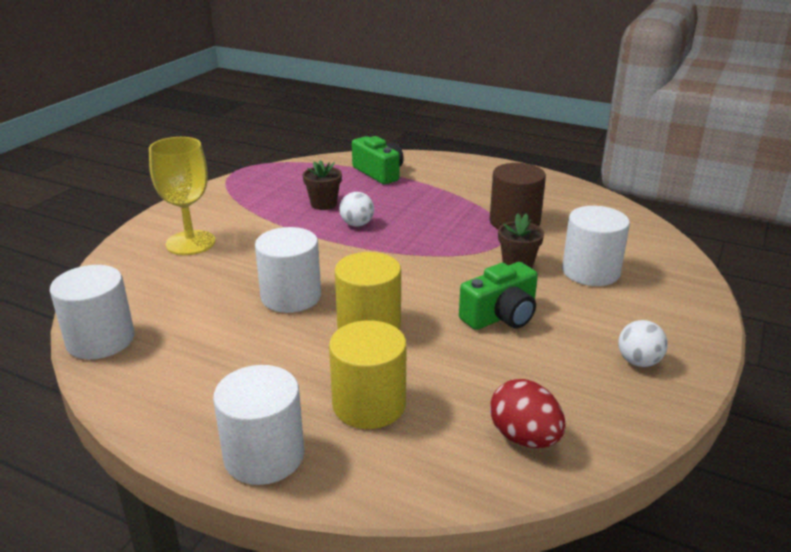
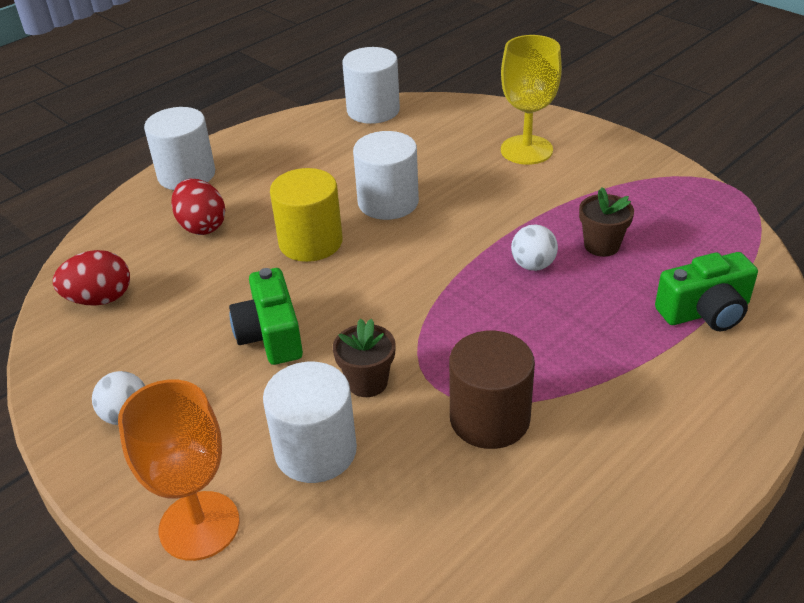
camera: 110 degrees right, 10 degrees up
(369, 404) = (202, 226): yellow cylinder -> red egg
(685, 299) = (199, 525): none -> orange goblet

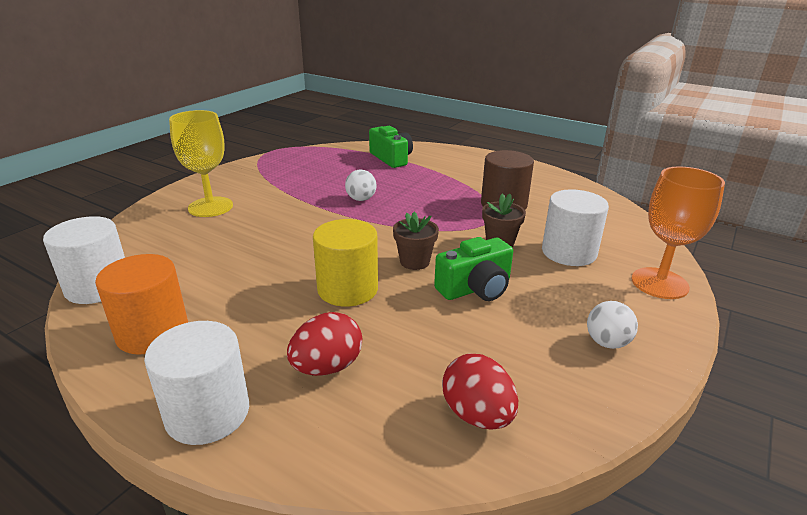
camera: 105 degrees left, 10 degrees down
(293, 143) = (152, 332): none -> orange cylinder
(388, 202) = (283, 258): white cylinder -> none
(601, 245) = (336, 181): brown flower pot -> brown flower pot (414, 262)

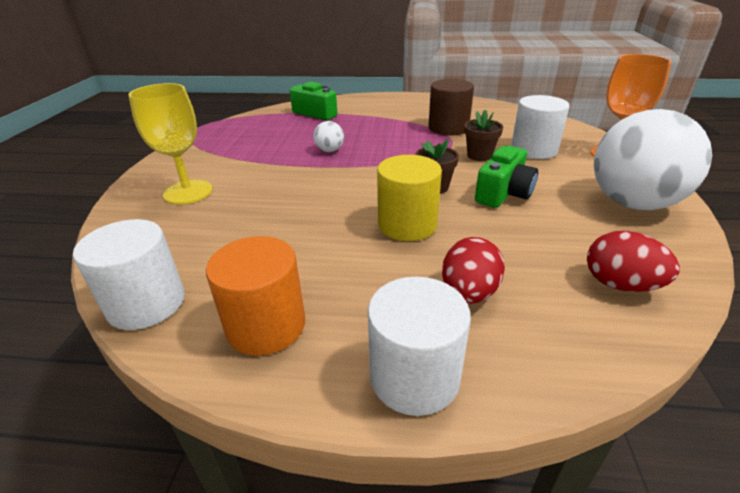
camera: 25 degrees left, 5 degrees up
(607, 342) = (632, 203): white ball -> white ball, size x2.44

